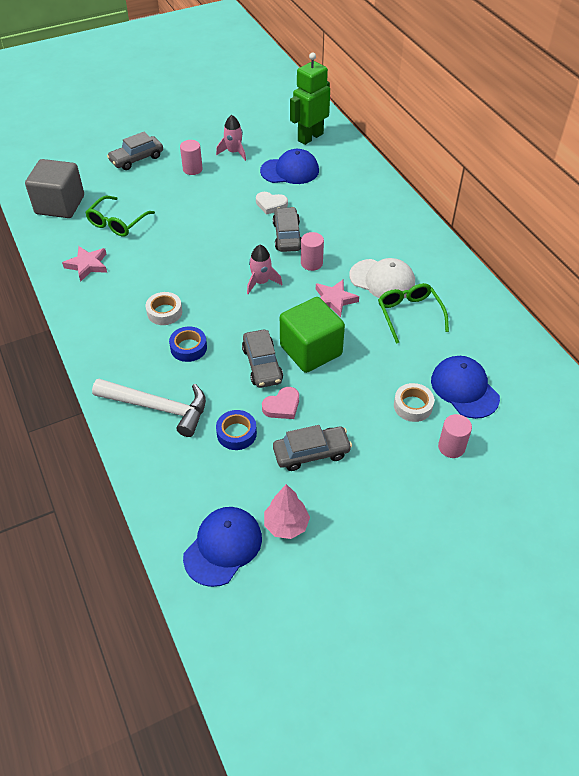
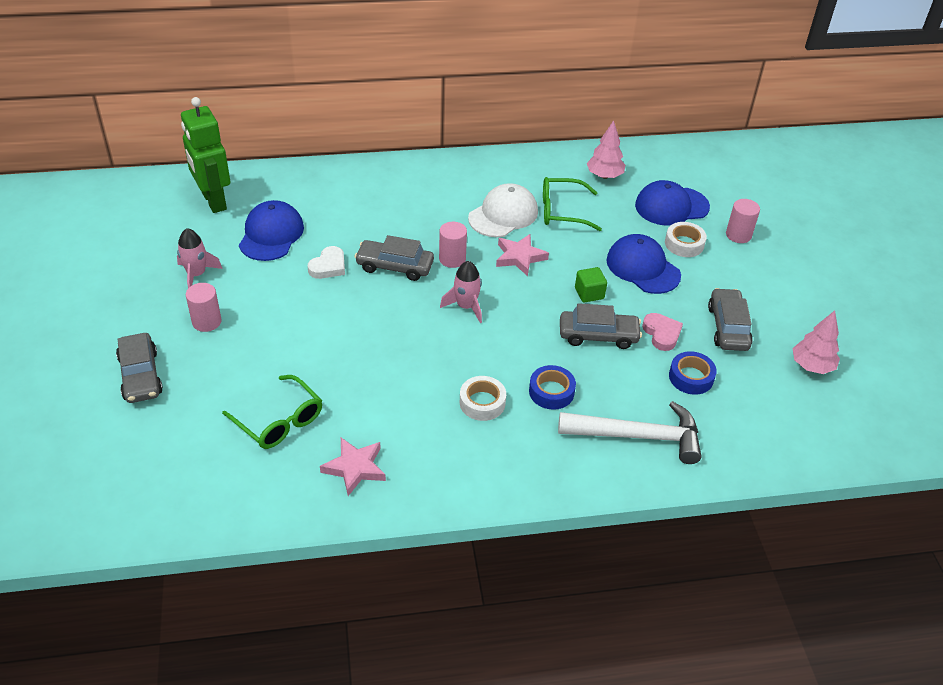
camera: 75 degrees left, 5 degrees down
(60, 205) = (197, 482): grey cube -> none
(158, 408) = (638, 436): white hammer -> white hammer turned 60 degrees clockwise
(223, 547) = (833, 418): blue cap -> blue cap (643, 268)
(311, 350) = (589, 293): green cube -> green cube, size x0.45
(479, 333) = (604, 176): none -> pink tree

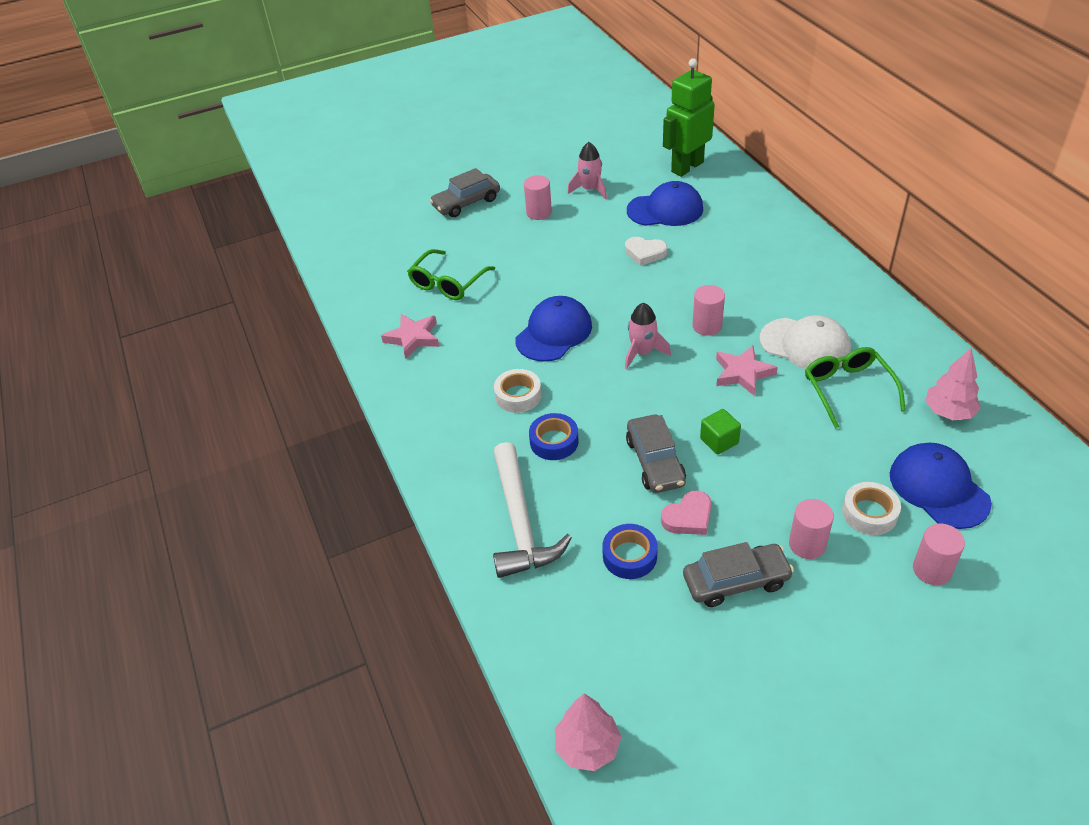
camera: 80 degrees right, 0 degrees up
(395, 266) = (670, 292): grey car -> none
(643, 268) = (795, 480): blue cap -> blue cap (554, 333)
(703, 282) = (807, 544): none -> pink cylinder
(811, 366) = (712, 684): pink tree -> pink tree (587, 747)

